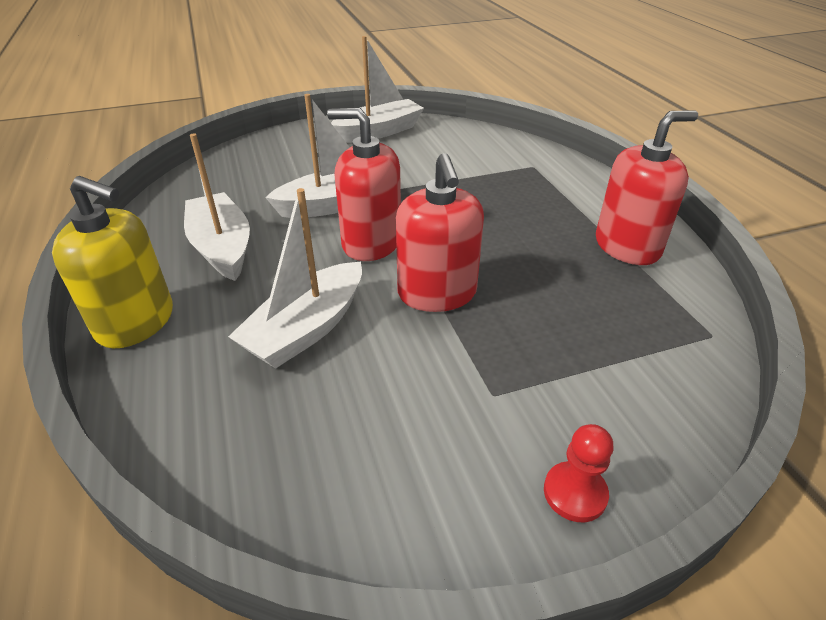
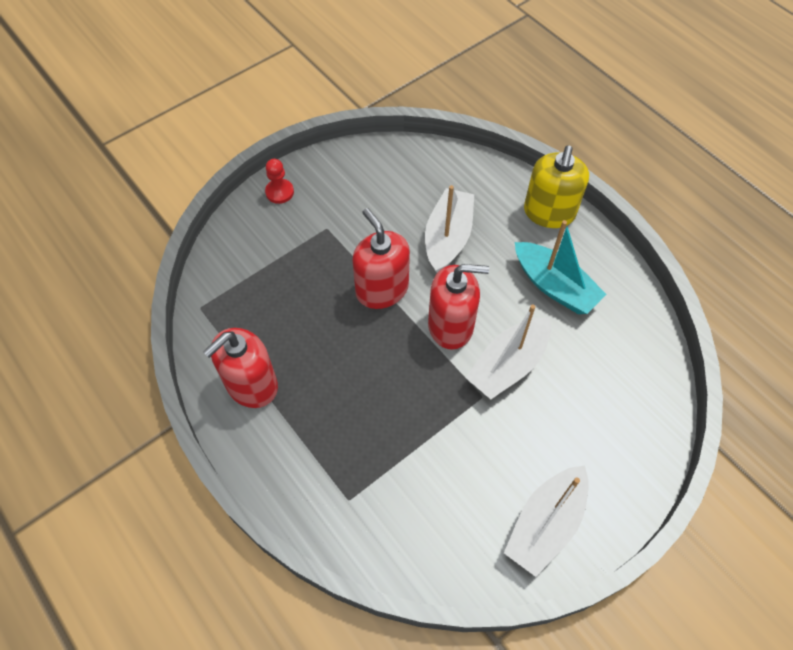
camera: 160 degrees right, 20 degrees up
(136, 322) = (549, 212): yellow soap dispenser -> yellow soap dispenser turned 75 degrees counterclockwise
(222, 247) = (554, 286): white boat -> turquoise boat

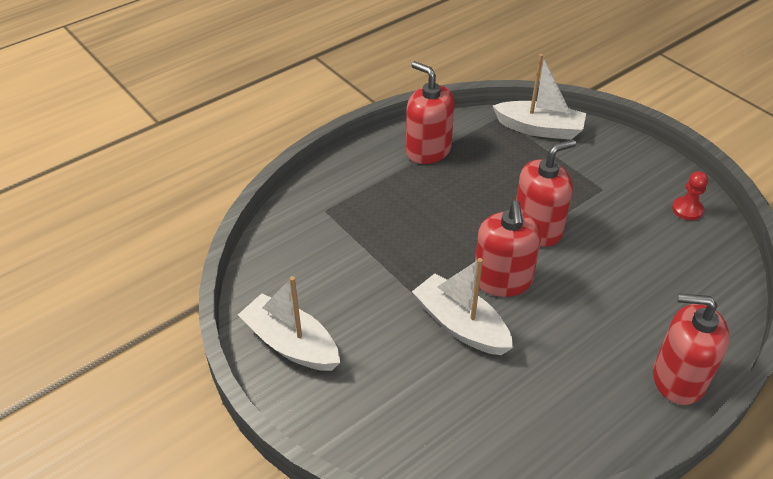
camera: 90 degrees right, 15 degrees down
(279, 192) = (637, 155): red pawn -> red pawn (687, 209)
(448, 238) = (614, 281): white boat -> white boat (539, 129)
(549, 212) = (678, 379): yellow soap dispenser -> red soap dispenser
(554, 286) = (568, 375): turquoise boat -> none

